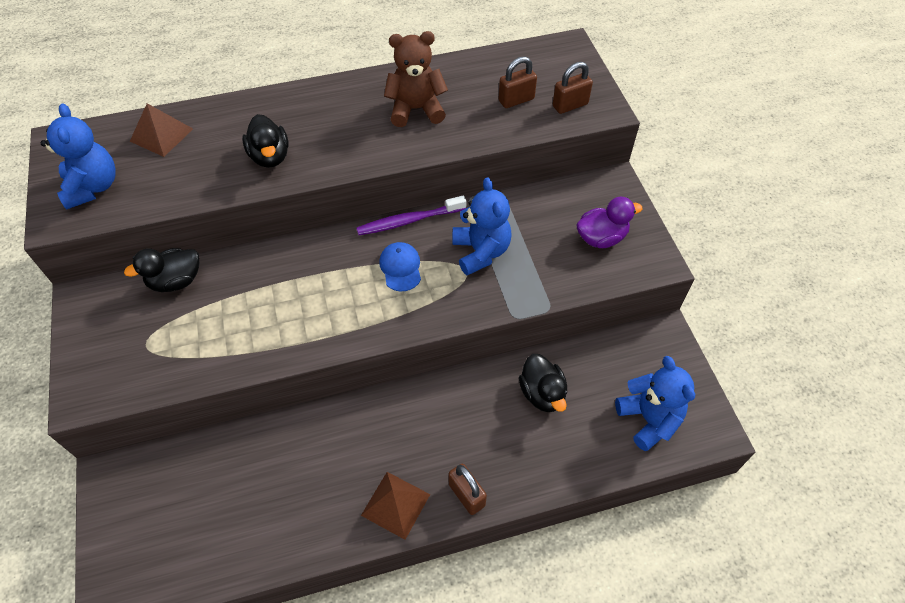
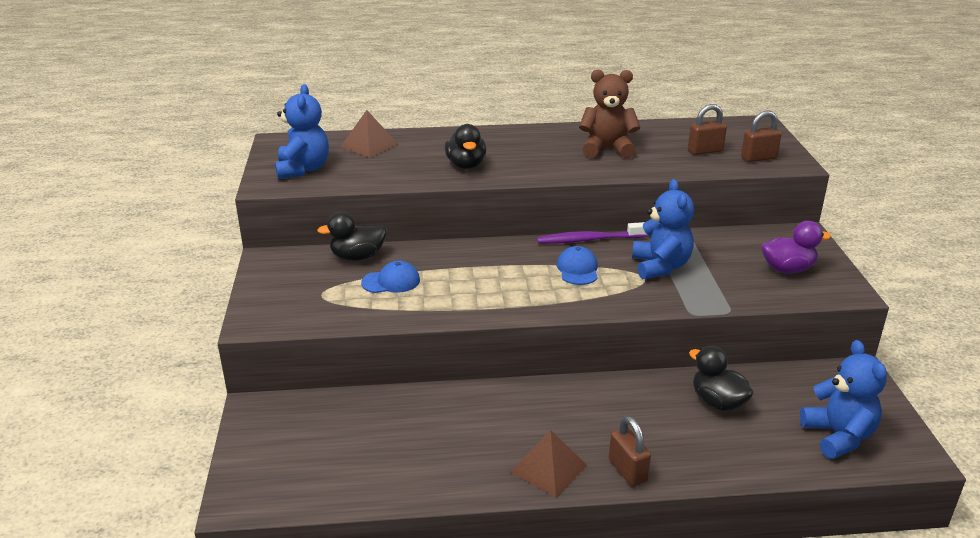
camera: 10 degrees right, 25 degrees down
(215, 314) = (391, 281): none -> blue cap
(542, 393) = (717, 402): black duck -> black duck turned 150 degrees clockwise

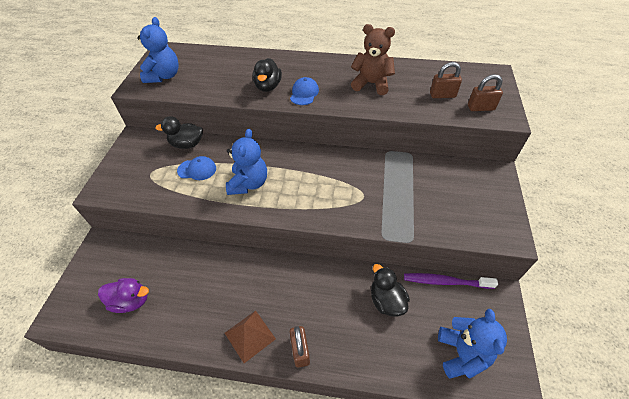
camera: 15 degrees right, 20 degrees up
(369, 145) = (215, 60): brown pyramid -> none
(577, 269) = (321, 179): blue cap -> blue cap (304, 93)
(589, 240) = (340, 153): purple toothbrush -> purple toothbrush (445, 282)
(660, 266) = (379, 187): blue teddy bear -> blue teddy bear (248, 183)
(787, 269) = (472, 205): purple duck -> purple duck (131, 301)

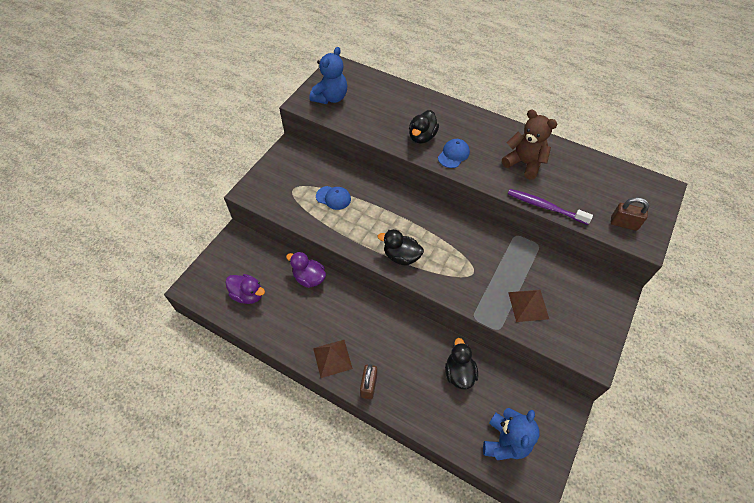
camera: 20 degrees right, 5 degrees up
(187, 144) = (332, 169): black duck -> black duck (401, 256)
(196, 259) = (309, 278): none -> purple duck
(248, 183) = (374, 226): blue teddy bear -> none
(428, 209) = (528, 305): none -> brown pyramid
(442, 95) = (591, 197): brown padlock -> none
(445, 282) = (521, 377): purple toothbrush -> purple toothbrush (545, 207)

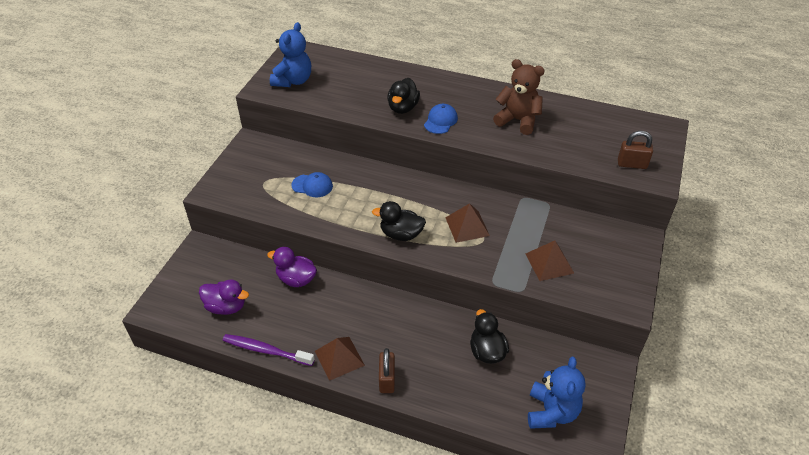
camera: 10 degrees left, 10 degrees down
(461, 257) = (467, 226): none -> brown pyramid
(545, 207) = (548, 158): purple toothbrush -> purple toothbrush (266, 350)

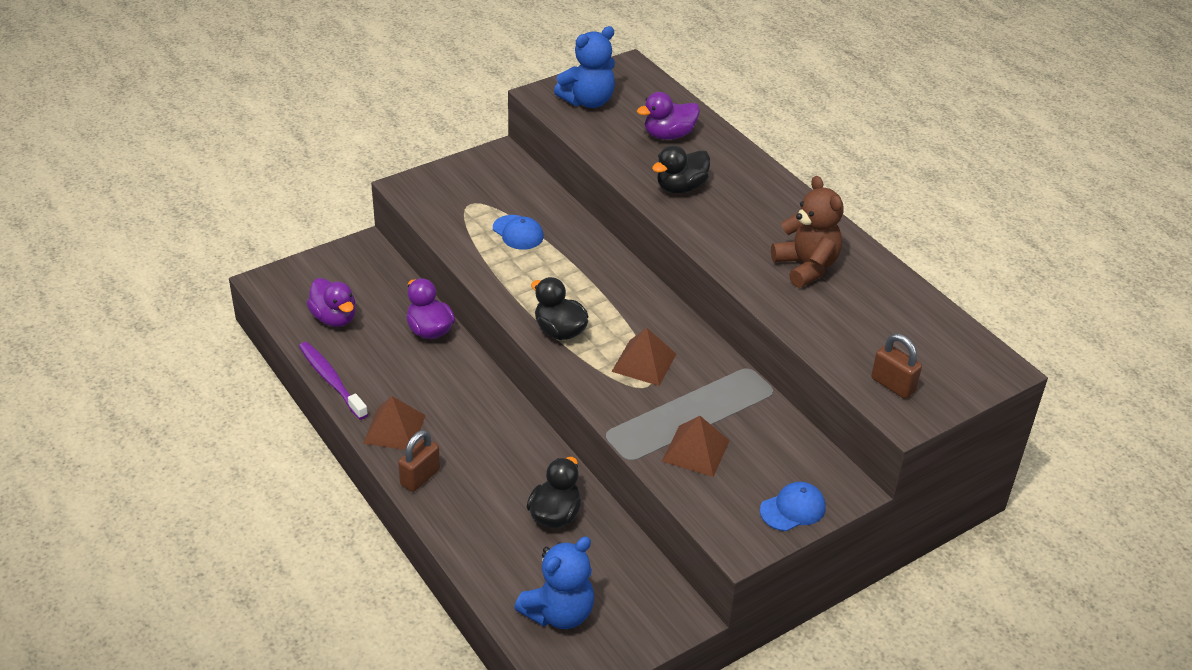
camera: 35 degrees right, 5 degrees down
(362, 80) = (668, 135): none -> purple duck
(440, 121) = (709, 222): blue cap -> blue cap (793, 509)

